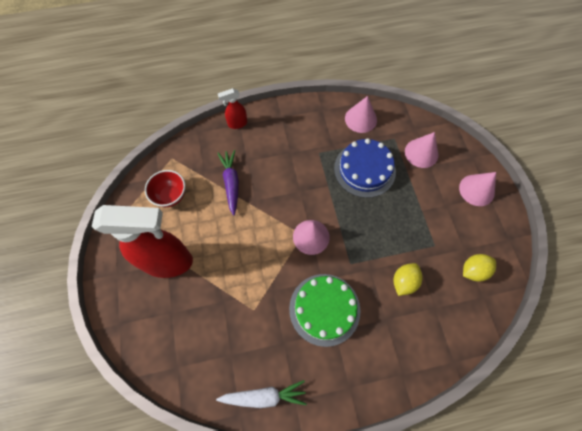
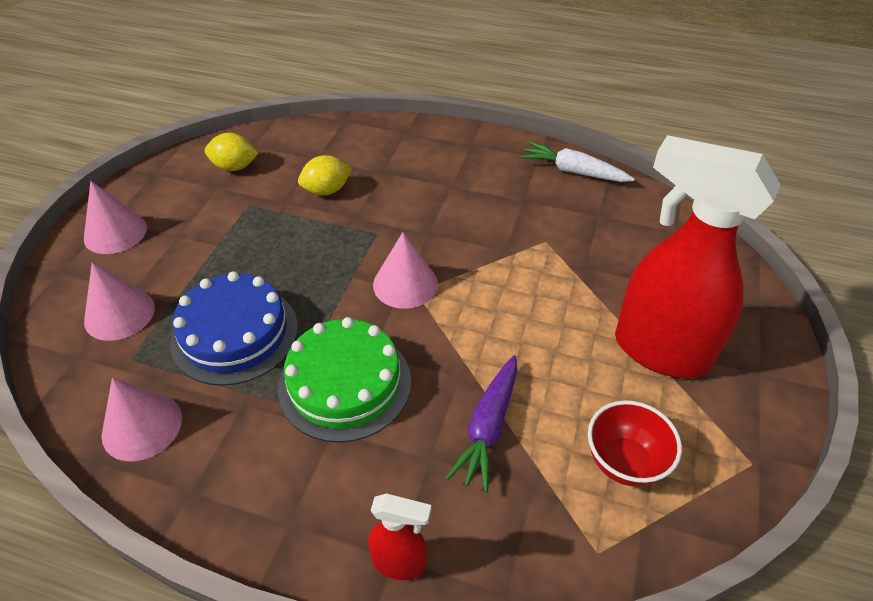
camera: 150 degrees left, 20 degrees down
(324, 309) = (449, 207): green cake -> green cake (345, 383)

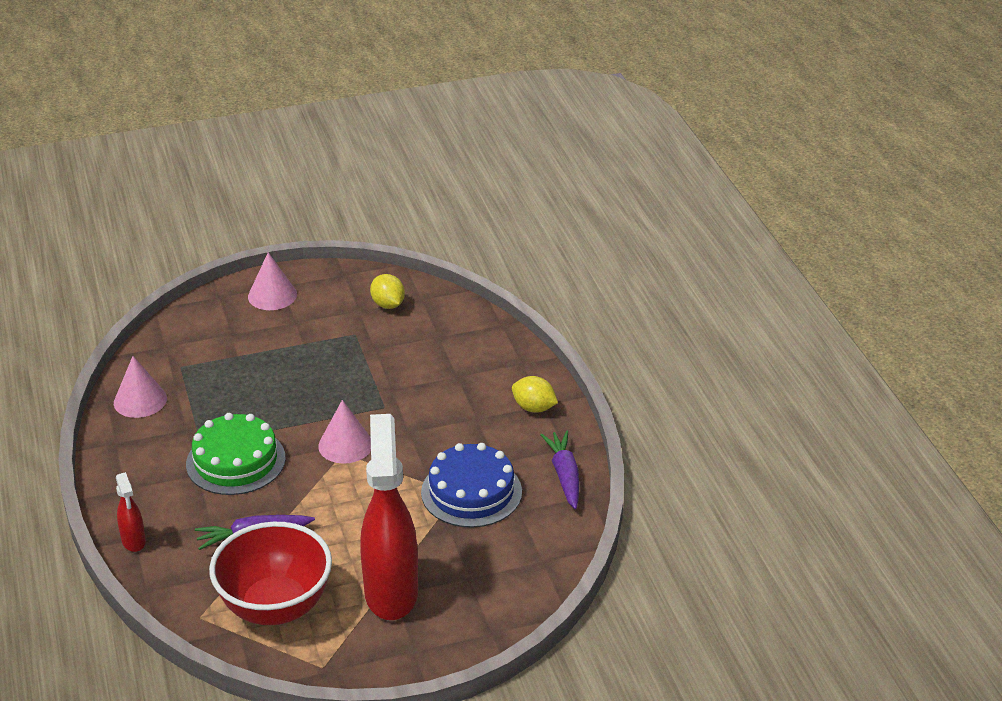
camera: 55 degrees right, 10 degrees down
(119, 314) = (209, 341): pink cone -> none
(235, 334) = (234, 395): blue cake -> blue cake (471, 492)
(327, 190) = (406, 360): yellow lemon -> yellow lemon (534, 408)
(573, 171) = (564, 475): white carrot -> purple carrot
(624, 462) = (275, 607): red bowl -> red bowl, size x1.81

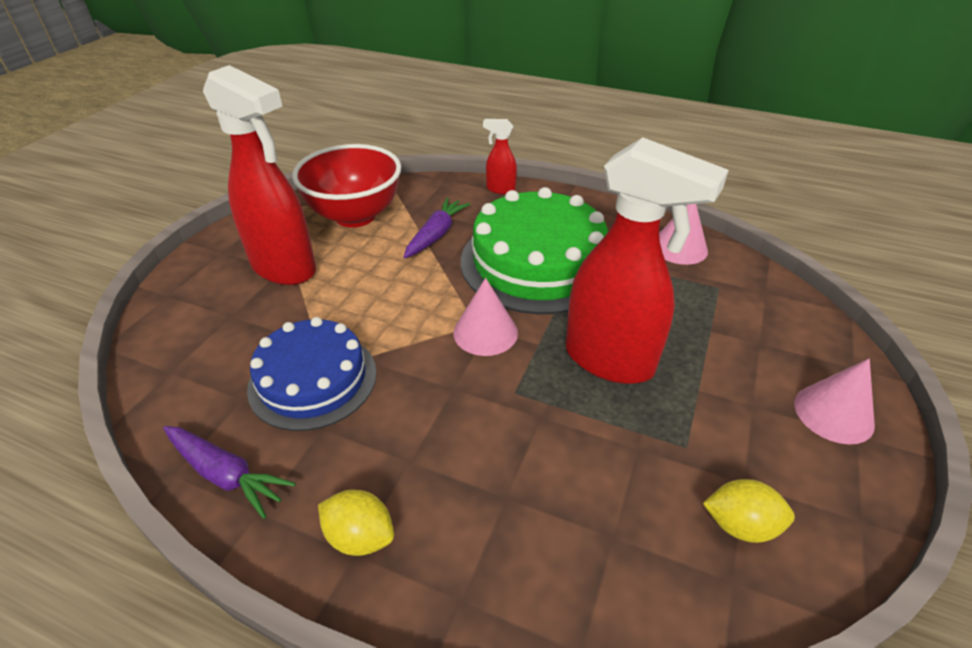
camera: 130 degrees right, 5 degrees up
(235, 461) = (537, 262): green cake -> green cake, size x1.52
(314, 383) = (610, 361): none -> red spray bottle
(534, 408) = (360, 536): yellow lemon -> yellow lemon turned 45 degrees clockwise

